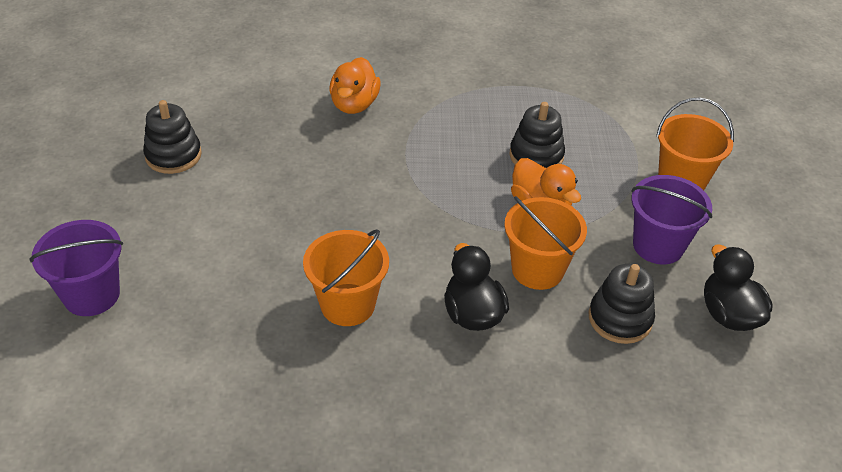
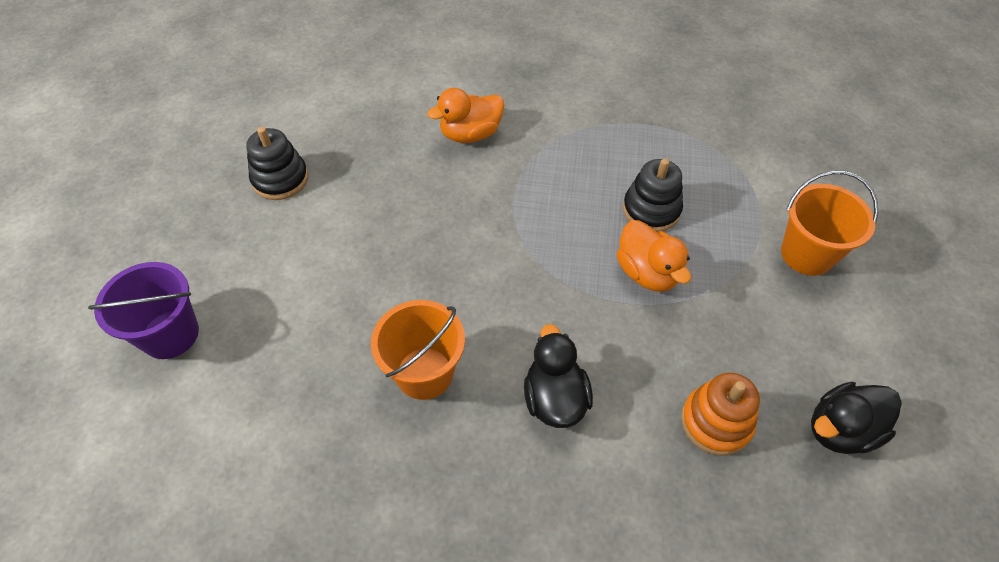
camera: 10 degrees right, 10 degrees up
(354, 104) = (470, 134): orange duck -> orange duck turned 45 degrees clockwise
(537, 270) = (633, 350): orange bucket -> none
(620, 319) = (716, 422): black stacking toy -> orange stacking toy
(658, 245) = (770, 333): purple bucket -> none
(728, 314) = (840, 430): black duck -> black duck turned 105 degrees counterclockwise

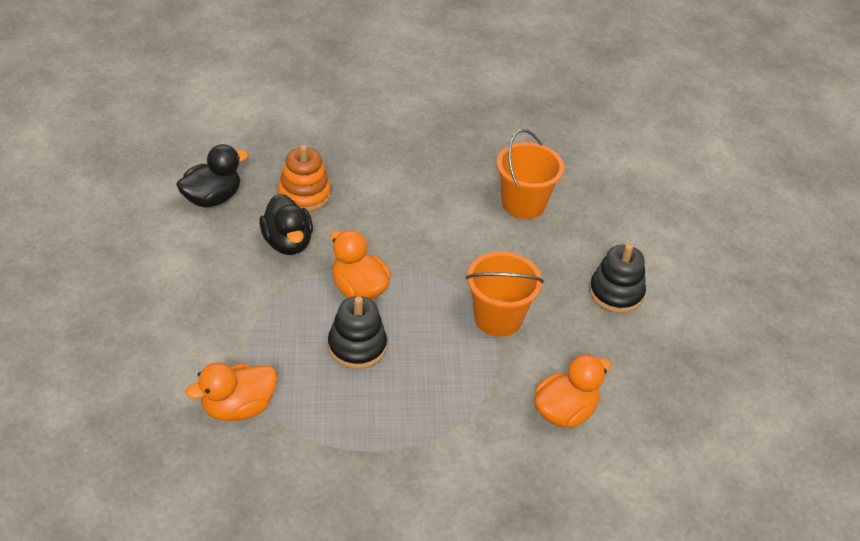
camera: 165 degrees right, 10 degrees down
(170, 334) = (724, 210): purple bucket -> none
(280, 179) = (730, 338): black stacking toy -> black stacking toy (616, 293)
(555, 398) = (423, 198): black duck -> black duck (287, 242)
(759, 167) = (238, 407): none -> orange duck
(807, 254) = (207, 320): orange bucket -> orange bucket (498, 318)

